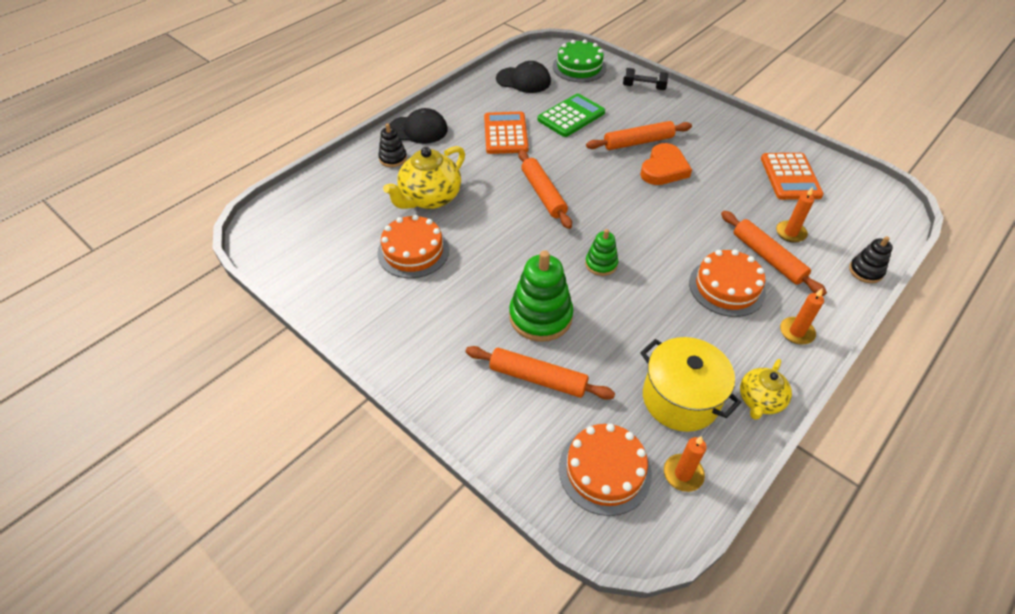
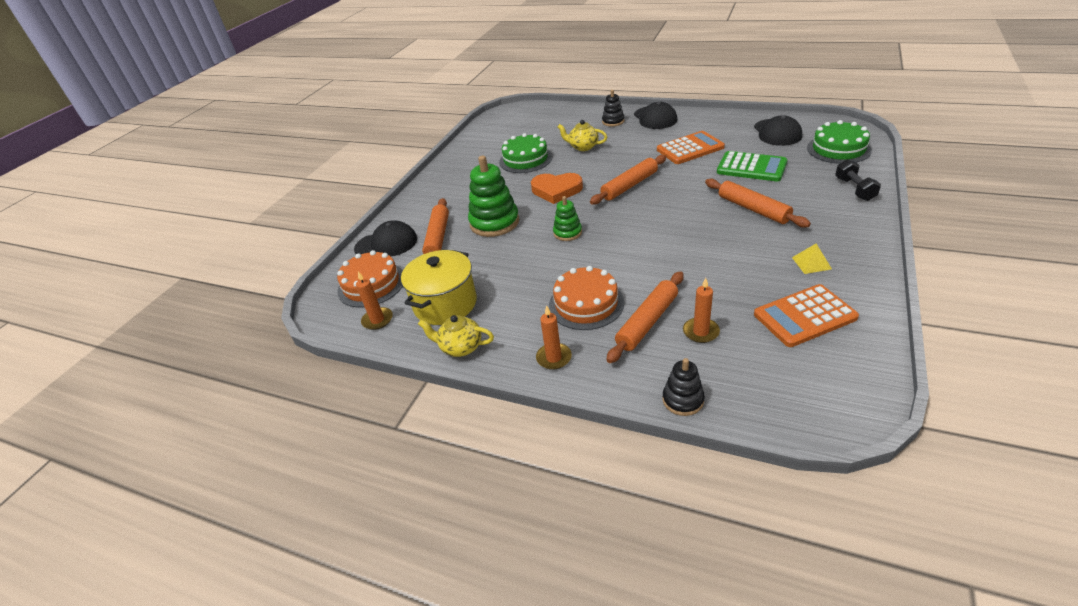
camera: 75 degrees right, 10 degrees down
(413, 251) = (525, 159): orange cake -> green cake
(430, 198) = (583, 147): yellow teapot -> yellow teapot, size x0.60
(517, 438) = (386, 244): none -> black cap
(664, 169) = (726, 232): orange heart -> orange heart (556, 190)
(729, 147) = (811, 263): none -> yellow pyramid

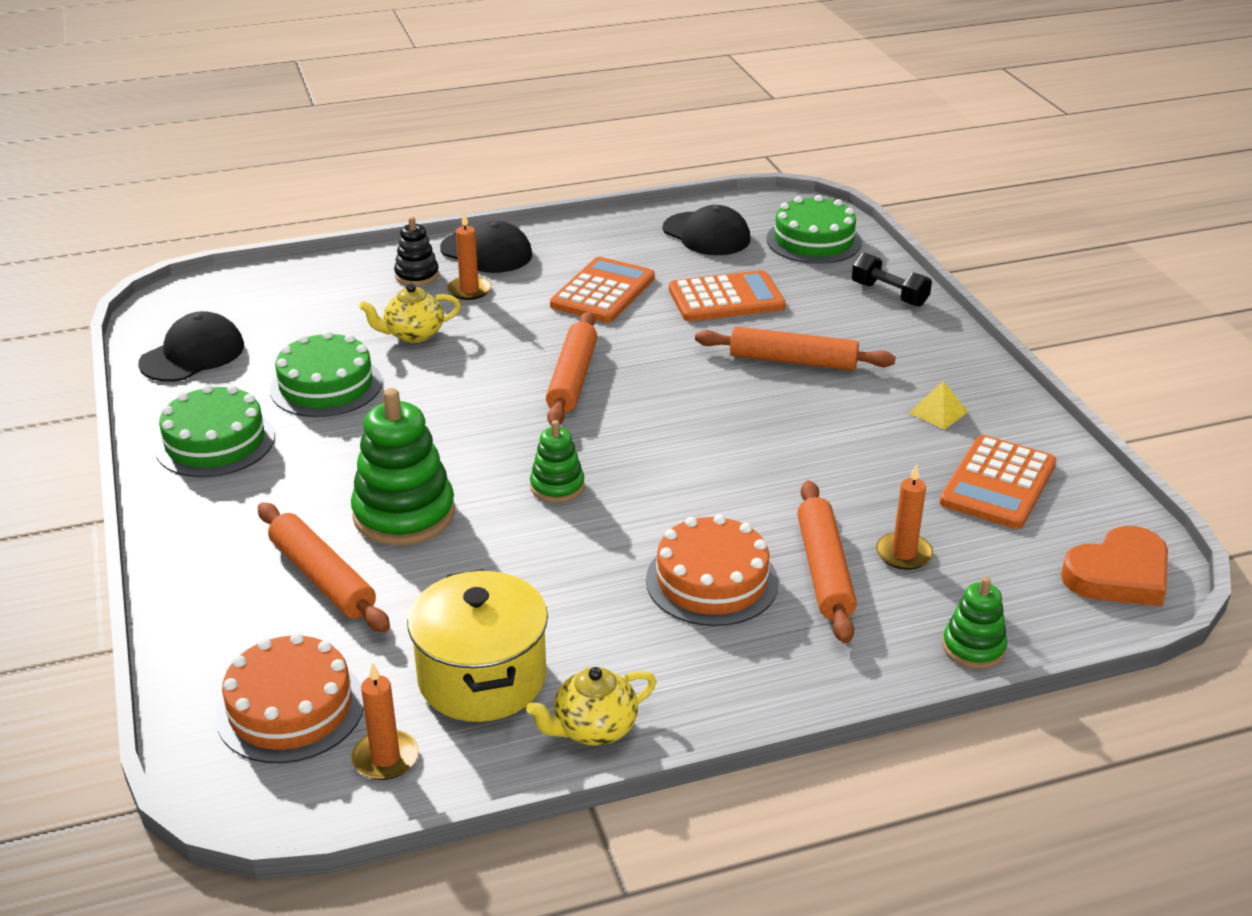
camera: 45 degrees left, 5 degrees down
(386, 244) = (224, 628): black cap -> black cap (192, 355)
(462, 170) = (215, 442): none -> green cake
(554, 358) = (754, 675): orange candle -> orange candle (469, 290)
(556, 190) = (453, 423): orange heart -> orange heart (1118, 574)
(683, 400) = (973, 647): black stacking toy -> green stacking toy
(751, 167) = (726, 298): green calculator -> orange calculator

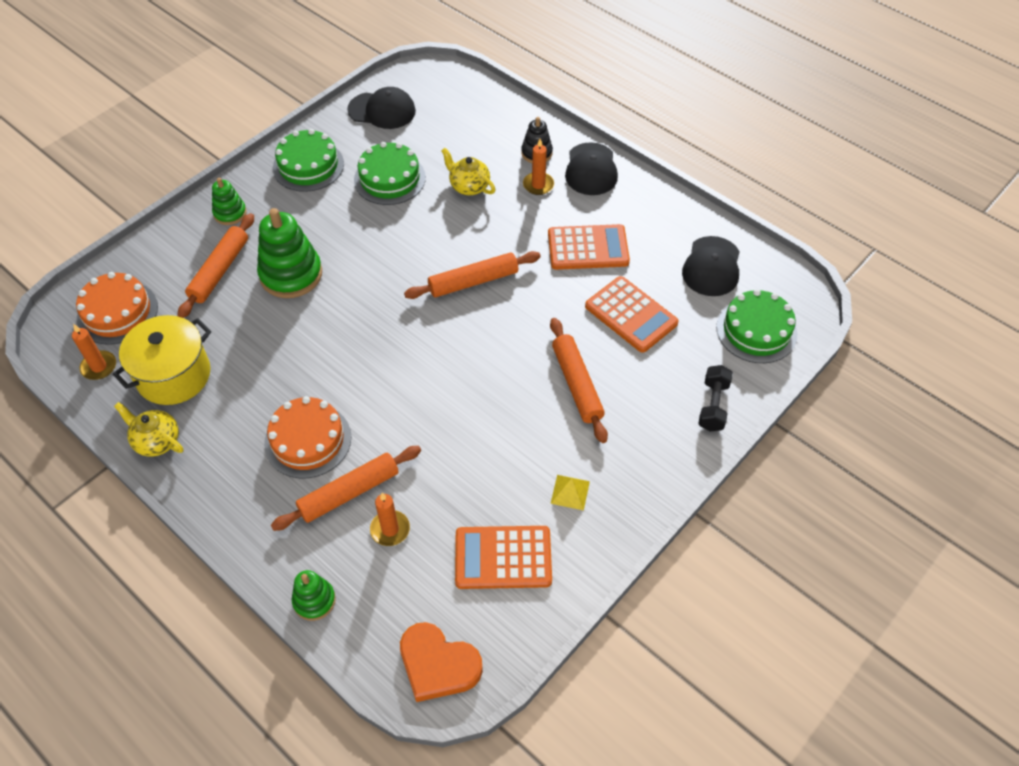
camera: 60 degrees right, 20 degrees up
(557, 486) = (356, 327): green stacking toy -> green stacking toy (230, 213)

